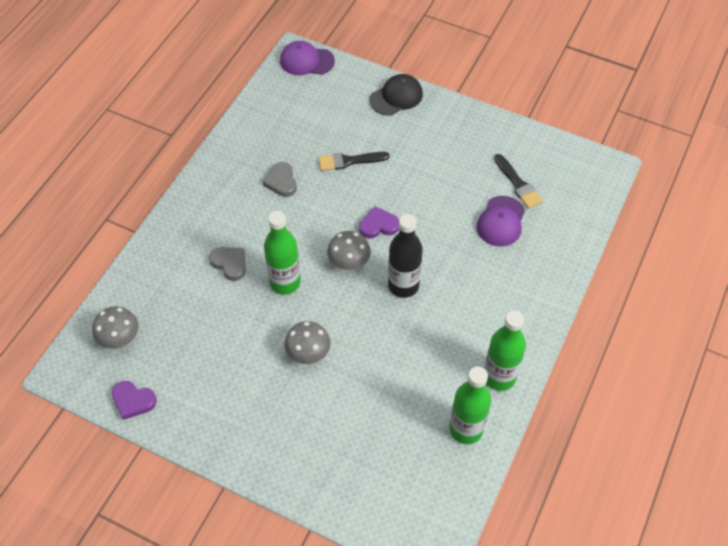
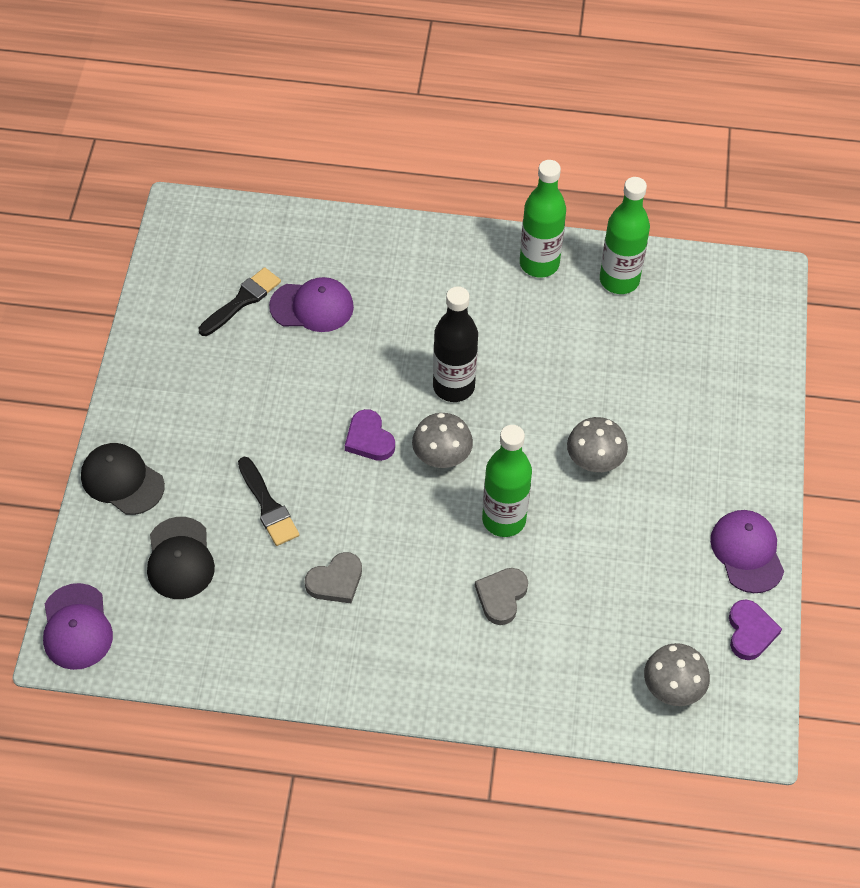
camera: 110 degrees left, 0 degrees up
(192, 424) = (747, 552): none -> purple cap
(330, 112) = (180, 559): none -> black cap

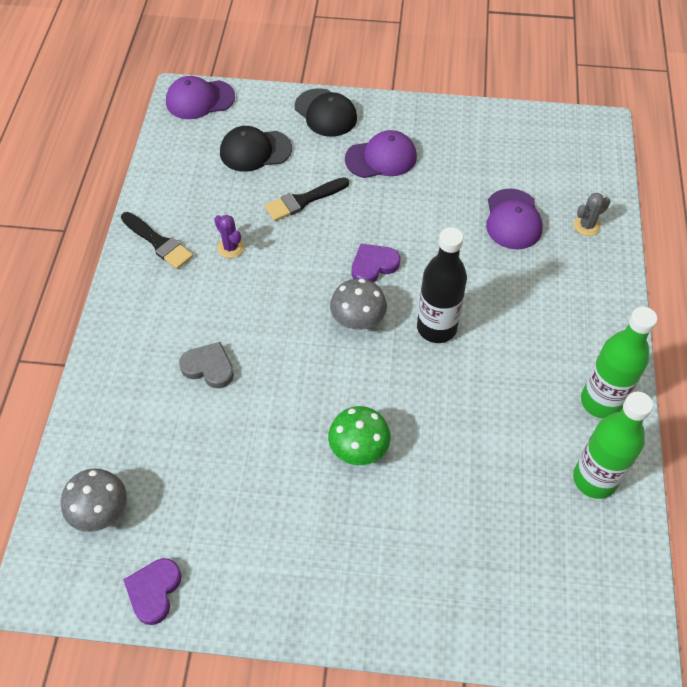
camera: 90 degrees right, 0 degrees up
(122, 480) = (325, 113): black cap -> black cap turned 105 degrees clockwise
(242, 300) = (511, 172): black brush -> black brush (158, 242)
(325, 244) = (586, 226): none -> grey cactus
(336, 581) = (230, 247): grey heart -> purple cactus
(504, 519) = (290, 369): green bottle -> none
(594, 460) = (359, 448): grey mushroom -> green mushroom
(747, 552) = (249, 595): purple cap -> purple cap (381, 158)
(750, 632) = (154, 591): purple heart -> purple heart turned 105 degrees clockwise

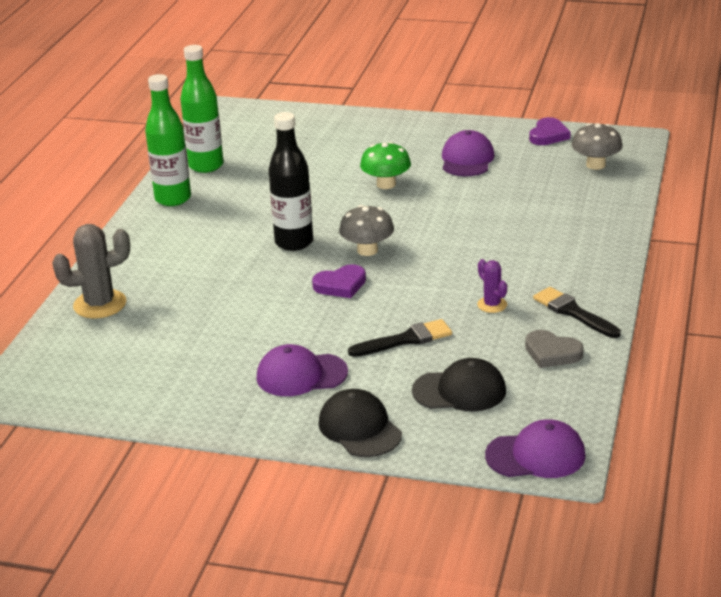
camera: 170 degrees left, 25 degrees down
(209, 367) = (513, 228): grey heart -> grey heart (552, 353)
(513, 219) = (175, 313): purple cap -> purple cap (467, 159)
(586, 226) = (100, 304): grey cactus -> grey cactus, size x1.82

